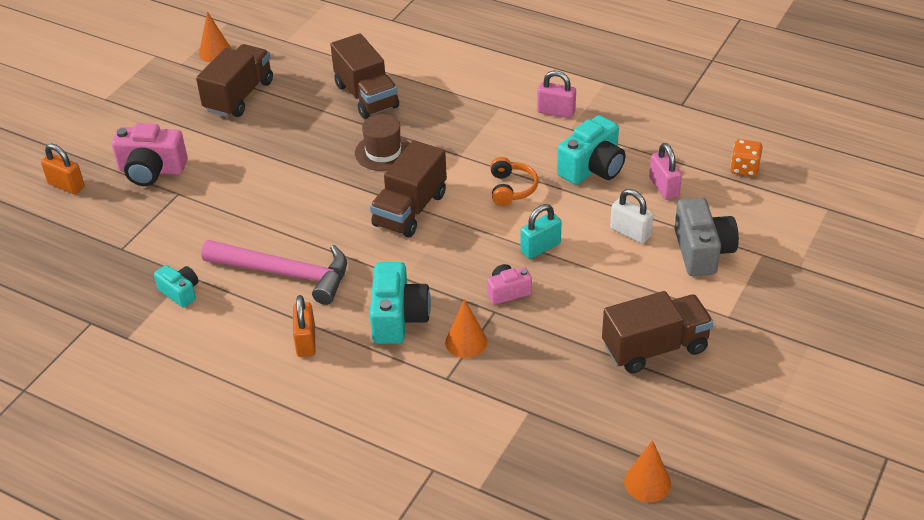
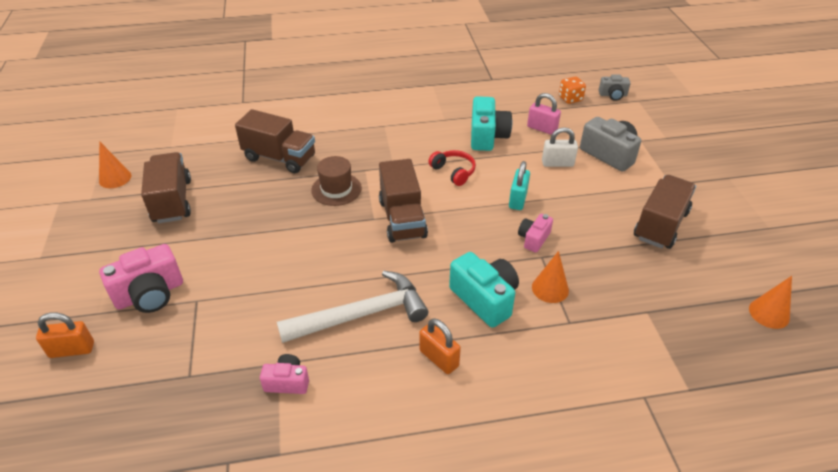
camera: 40 degrees left, 0 degrees up
(180, 292) = (287, 382): turquoise camera -> pink camera
(285, 274) = (362, 315): pink hammer -> white hammer
(511, 189) = (453, 172): orange headphones -> red headphones
(556, 112) = (424, 113): pink padlock -> none
(804, 188) = (613, 95): none -> grey camera

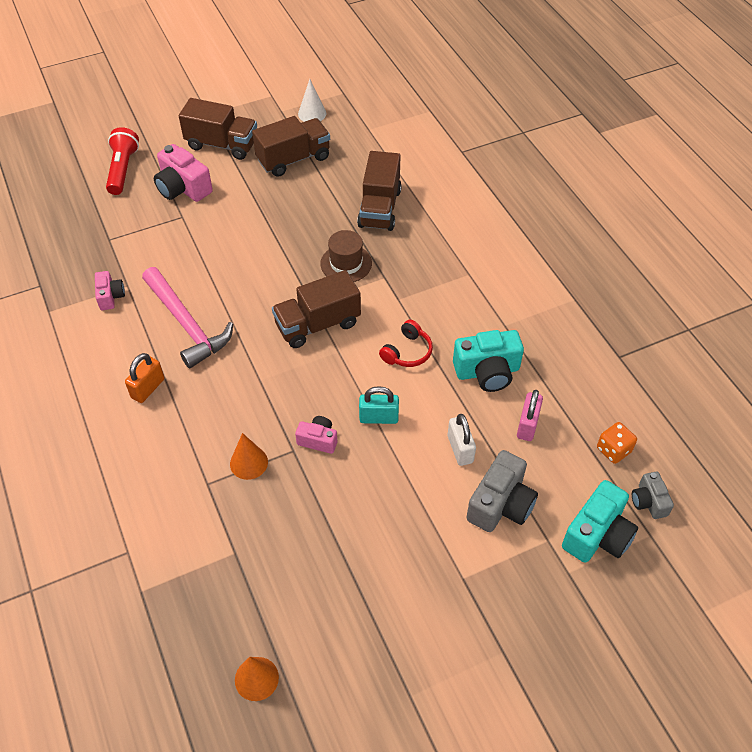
camera: 75 degrees right, 10 degrees up
(72, 350) = (123, 169): orange padlock -> red flashlight
(115, 178) = (312, 113): orange cone -> white cone
(362, 315) = (186, 324): white hammer -> pink hammer
(485, 299) = (223, 410): turquoise camera -> turquoise camera (597, 535)
(660, 225) = (377, 565): brown truck -> brown truck (222, 144)

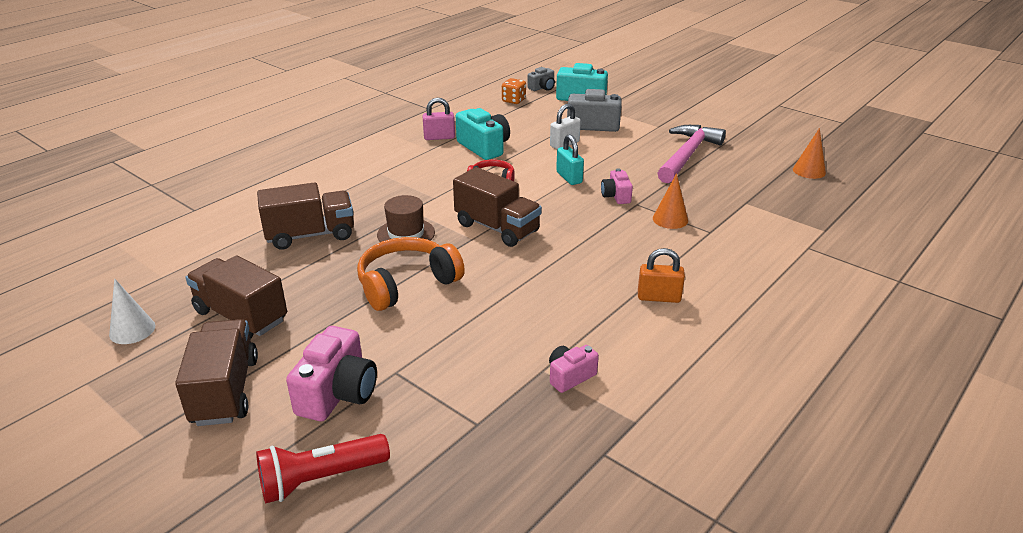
camera: 115 degrees left, 20 degrees down
(186, 324) = (561, 303): pink hammer -> pink hammer (687, 155)
(274, 246) = (406, 284): none -> orange headphones
(527, 425) = (520, 127): pink padlock -> pink padlock (439, 137)

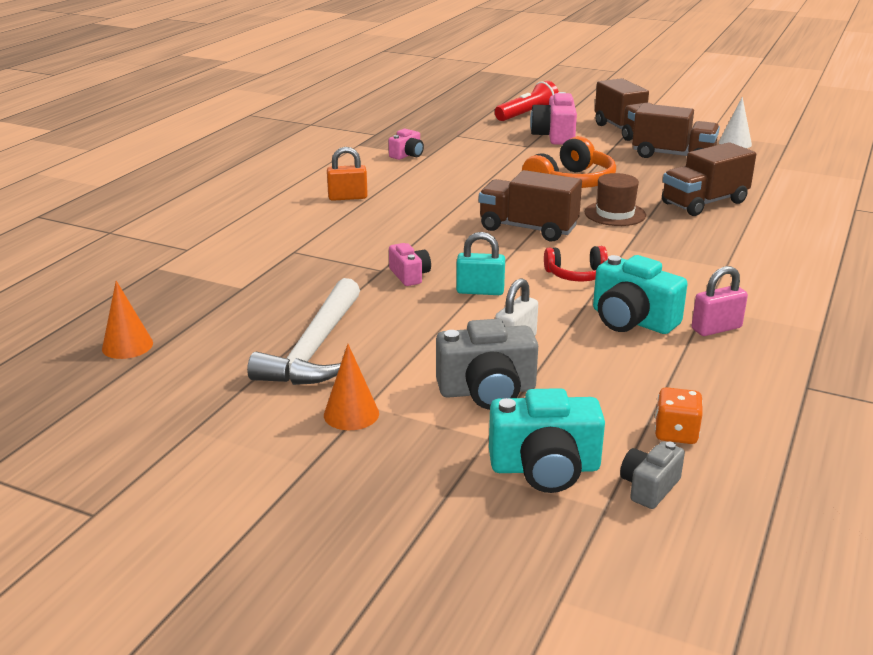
camera: 165 degrees right, 5 degrees down
(569, 177) = (480, 291): turquoise padlock -> turquoise padlock turned 45 degrees counterclockwise
(670, 219) = (339, 258): orange cone -> orange cone (351, 414)
(687, 155) = (314, 348): pink hammer -> white hammer

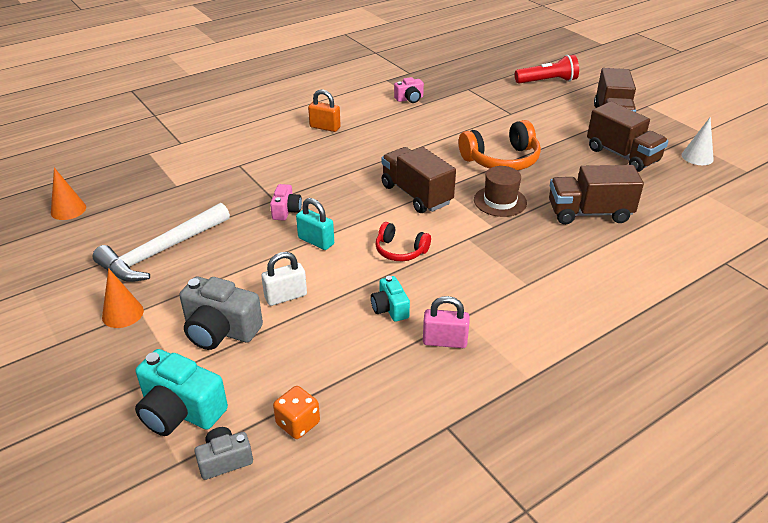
camera: 30 degrees right, 10 degrees up
(554, 136) = (544, 108): pink camera -> none
(632, 320) = (390, 308): turquoise camera -> turquoise camera, size x0.57

